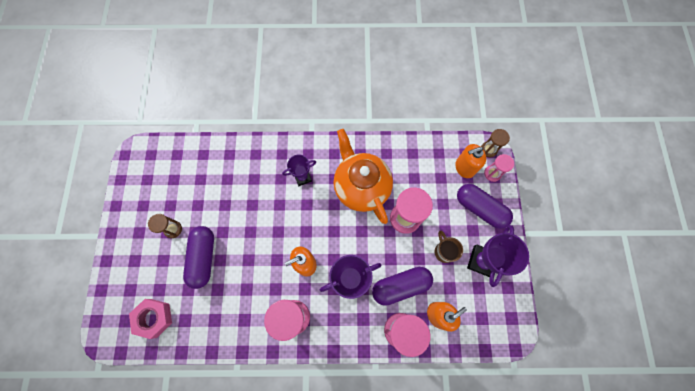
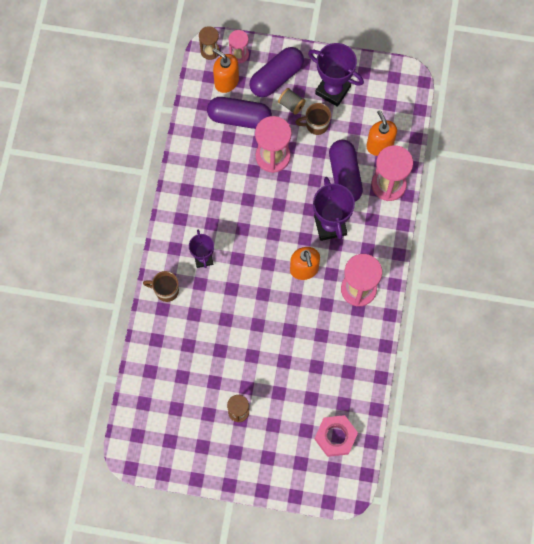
camera: 80 degrees left, 0 degrees up
(203, 258) = (278, 379): purple capsule -> purple capsule (239, 118)
(271, 154) = (166, 290): none -> brown mug
(361, 187) = (227, 195): orange teapot -> none
(457, 226) = (291, 104): none -> grey spool
(464, 167) = (226, 81): orange soap dispenser -> orange soap dispenser turned 135 degrees clockwise

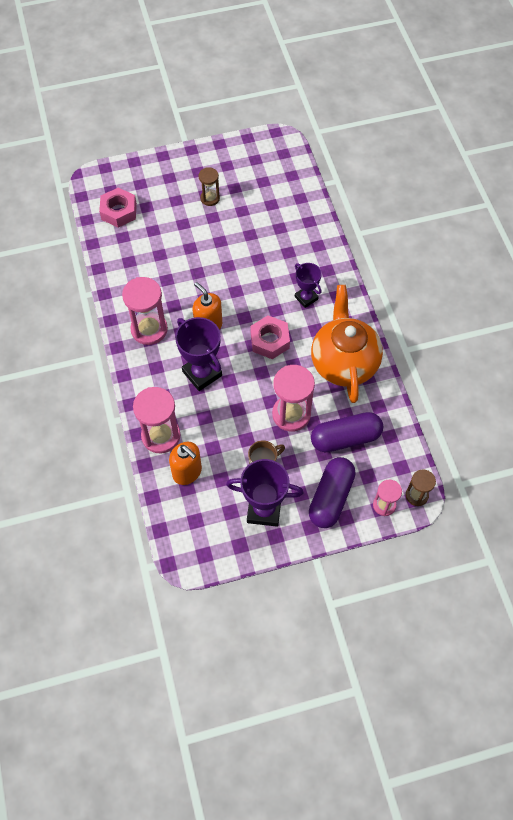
camera: 155 degrees right, 10 degrees down
(166, 290) = (324, 260): brown mug -> none
(204, 182) = (344, 363): none -> orange teapot
(226, 81) = (380, 470): orange soap dispenser -> none
(257, 231) = (269, 340): none -> pink nut
(291, 104) = (300, 475): grey spool -> none
(344, 176) = (209, 426): purple capsule -> none

